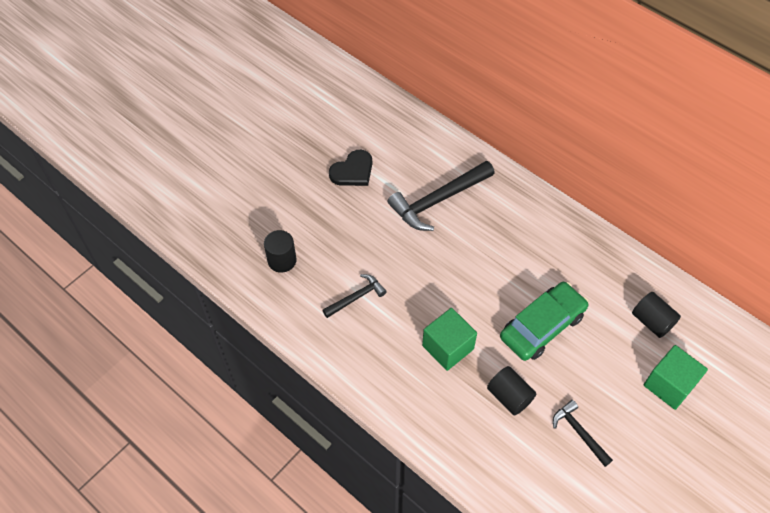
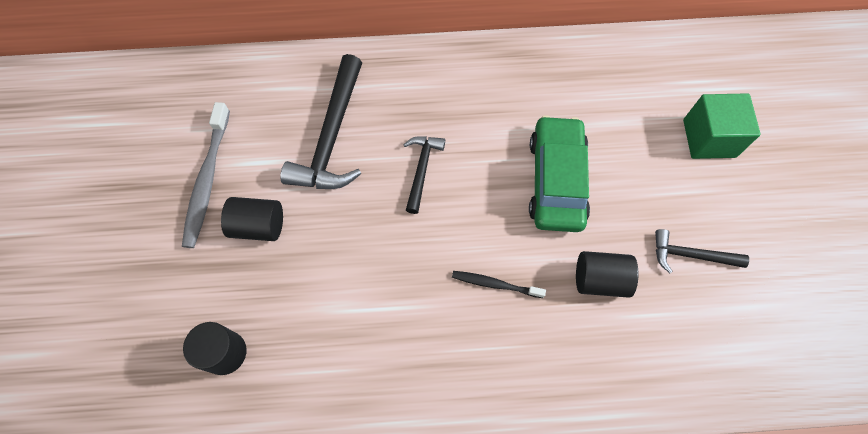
camera: 45 degrees left, 10 degrees up
(353, 171) = (207, 179): black heart -> grey toothbrush
(356, 297) = (351, 318): black hammer -> black hammer (421, 170)
(448, 347) = (495, 284): green cube -> black toothbrush
(652, 321) = (637, 91): black cylinder -> black cylinder (258, 226)

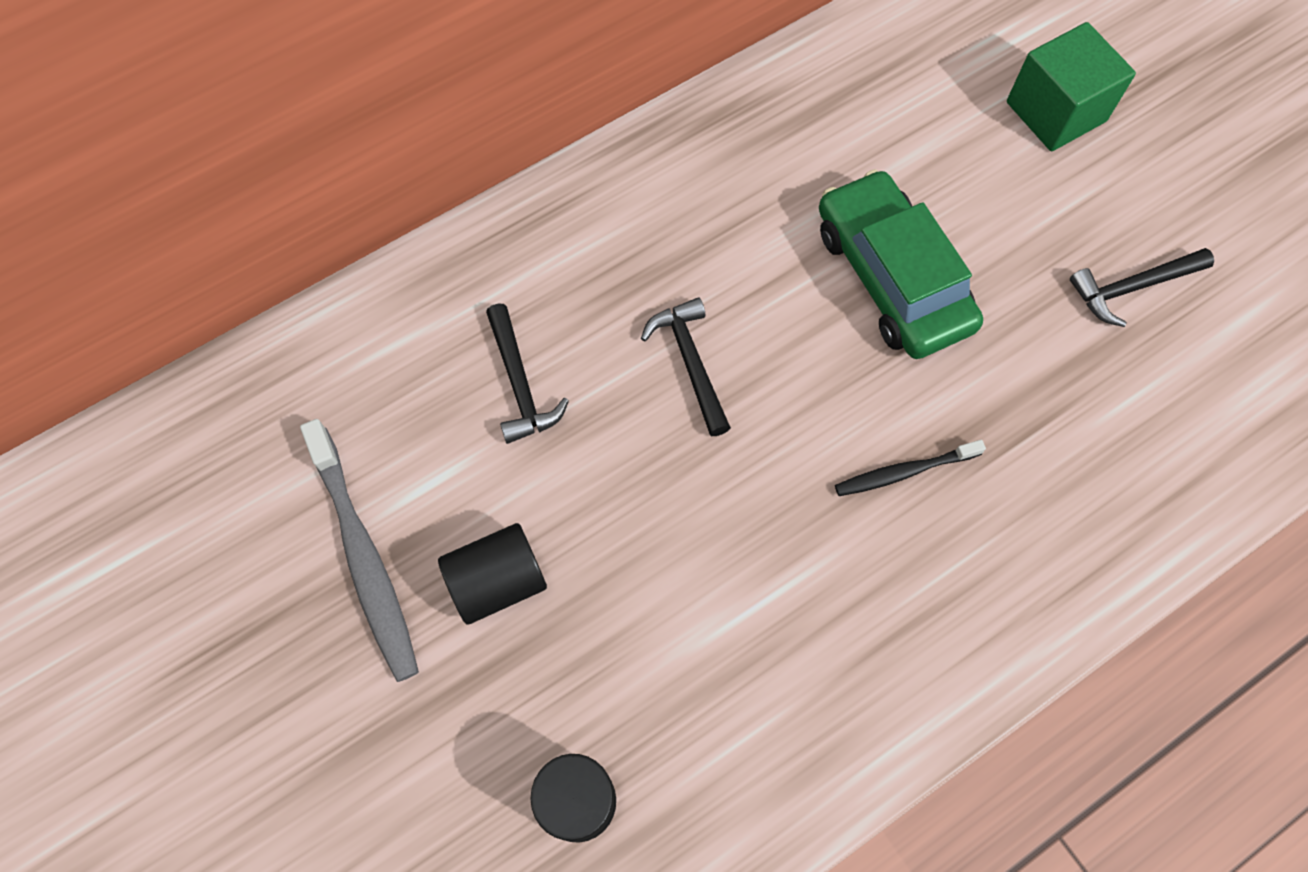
camera: 30 degrees left, 0 degrees up
(332, 136) = (520, 383): black hammer -> black hammer, size x0.55
(600, 280) = (1039, 386): black cylinder -> none

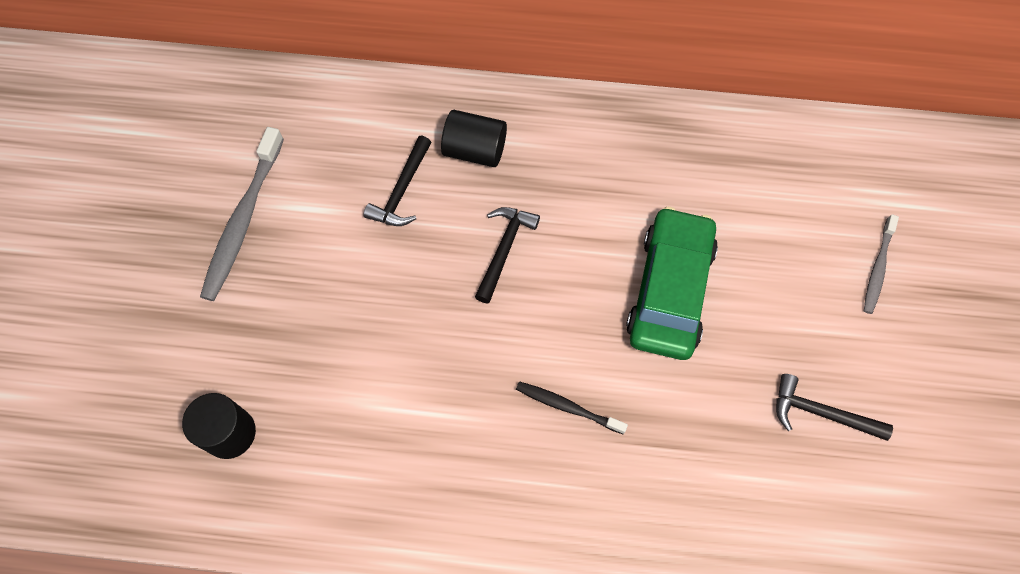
camera: 40 degrees right, 0 degrees up
(497, 582) = (294, 287): black cylinder -> black cylinder (475, 150)
(1055, 112) = (878, 268): green cube -> grey toothbrush

